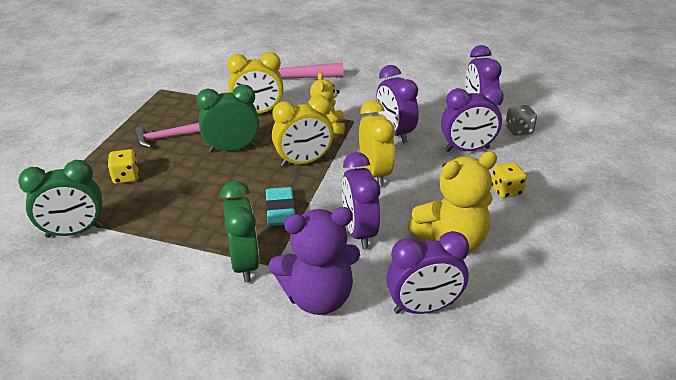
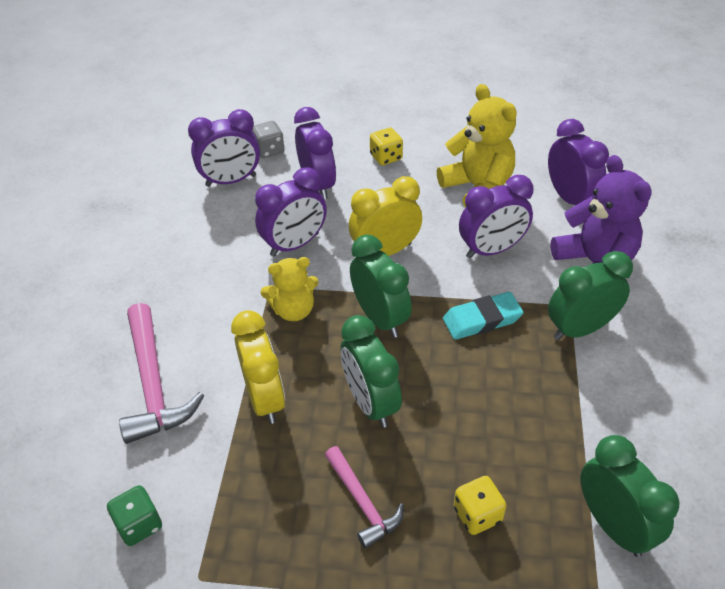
camera: 100 degrees left, 10 degrees up
(201, 75) = (139, 525): none -> green dice
(304, 162) = (380, 318): yellow clock -> green clock

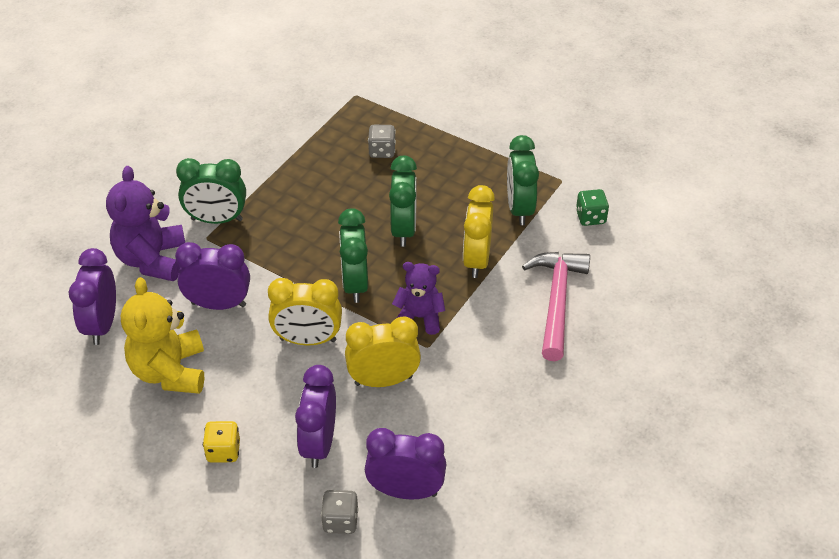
camera: 155 degrees left, 0 degrees up
(293, 310) = (419, 317): yellow teddy bear -> purple teddy bear
(295, 245) = (383, 380): purple clock -> yellow clock
(362, 502) = (445, 180): pink hammer -> none
(477, 514) = (382, 151): yellow dice -> grey dice
(482, 319) = (279, 253): turquoise eraser -> none
(613, 525) = (311, 121): green clock -> green clock (519, 209)

